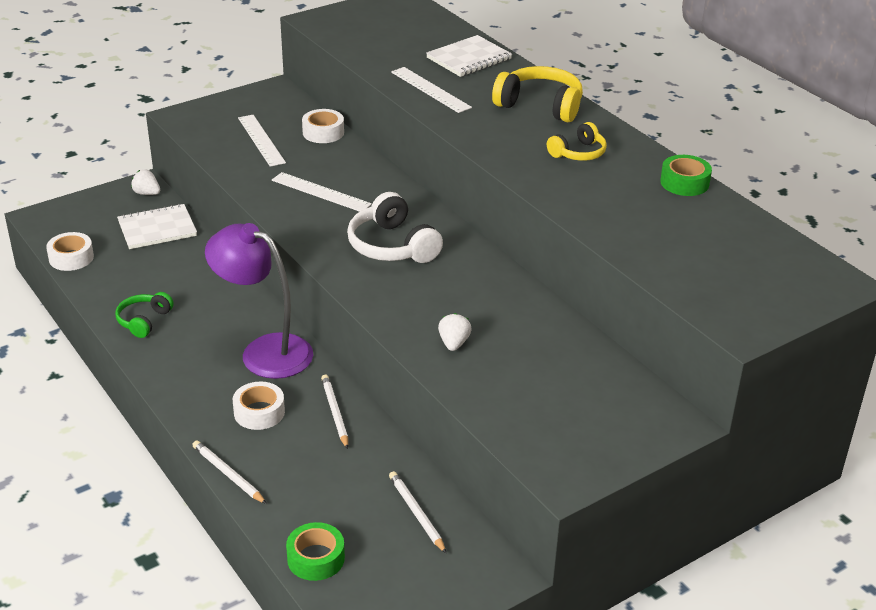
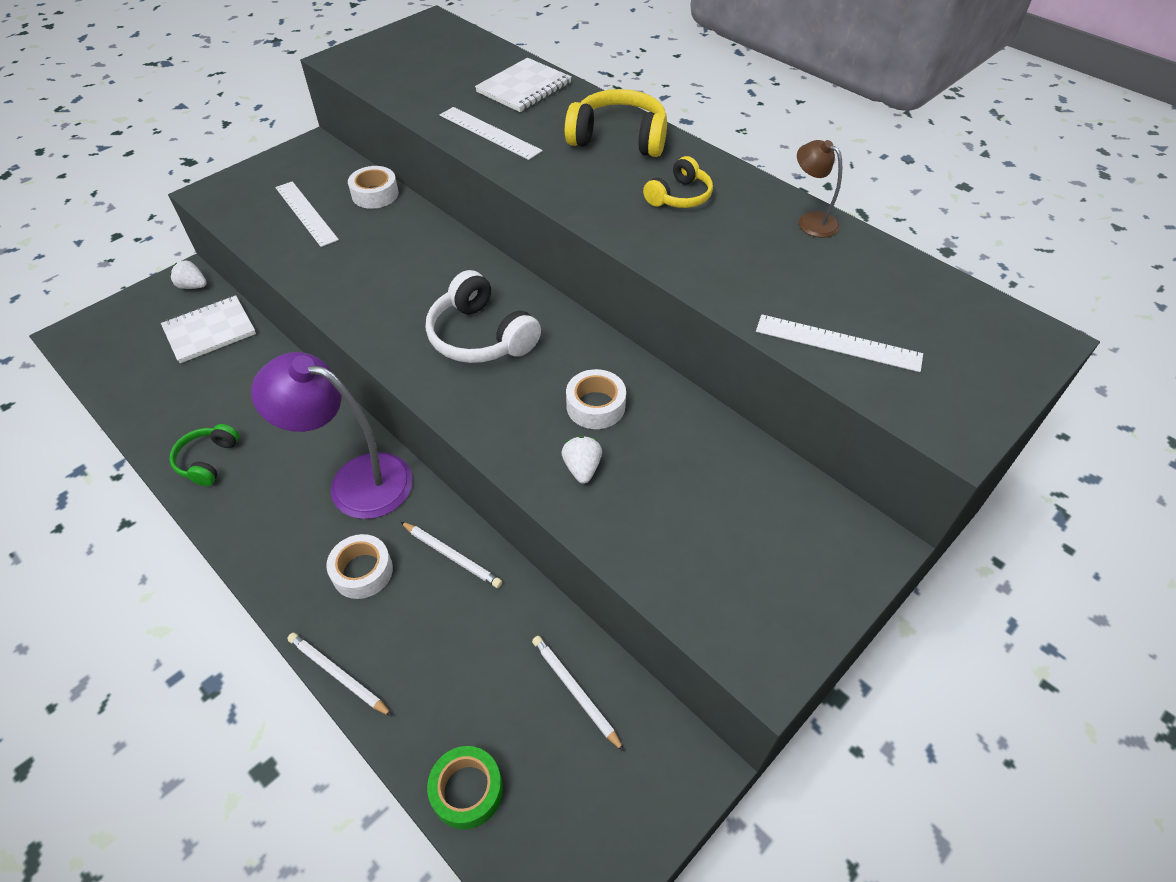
camera: 10 degrees left, 15 degrees up
(71, 258) = (113, 385): white tape -> white tape (595, 406)
(321, 192) = (385, 274): white ruler -> white ruler (838, 343)
(335, 413) = (452, 556): white pencil -> white pencil turned 150 degrees clockwise
(684, 183) = (811, 221): green tape -> brown lamp

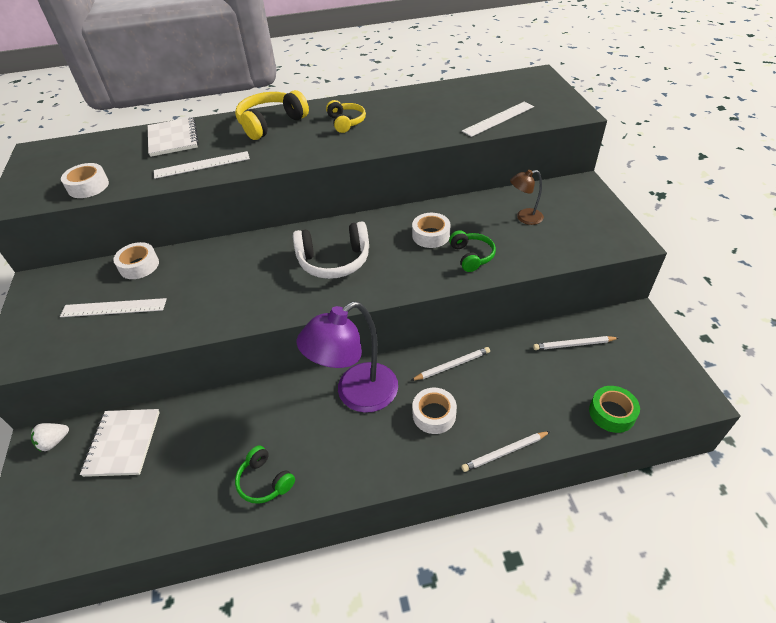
camera: 55 degrees left, 5 degrees down
(396, 84) = (88, 186): none -> white tape
(582, 468) = (471, 256): white strawberry -> green headphones
(811, 221) = (408, 95): brown lamp -> brown lamp (524, 218)

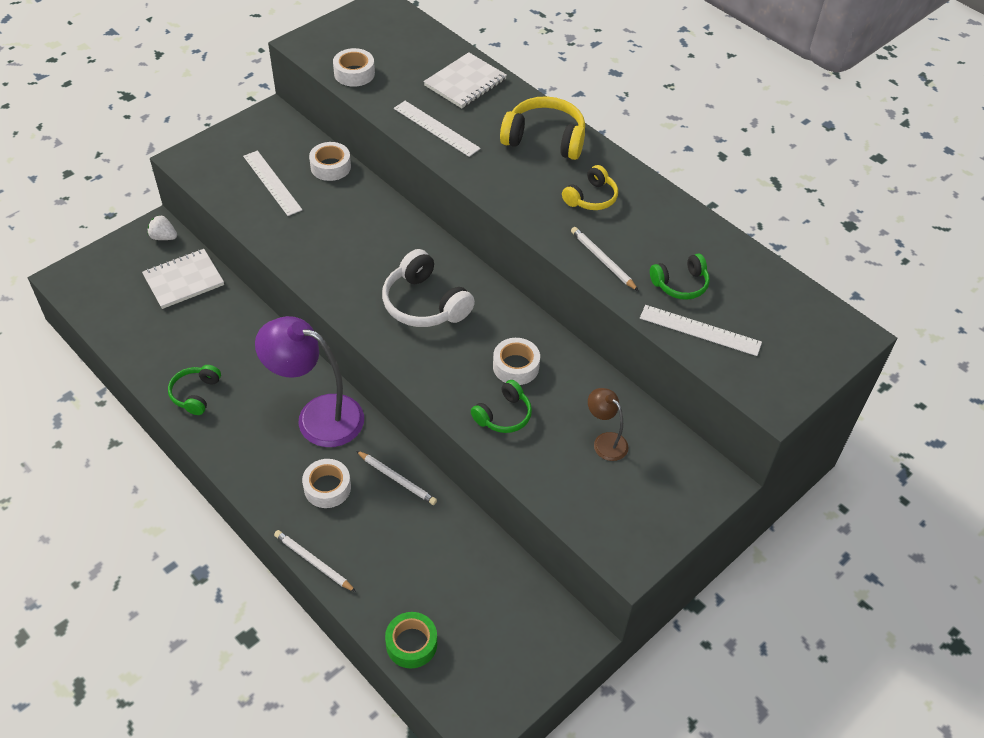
camera: 55 degrees right, 5 degrees up
(454, 114) = (680, 284): none -> green headphones
(573, 344) = (491, 582): white pencil -> white pencil (603, 260)

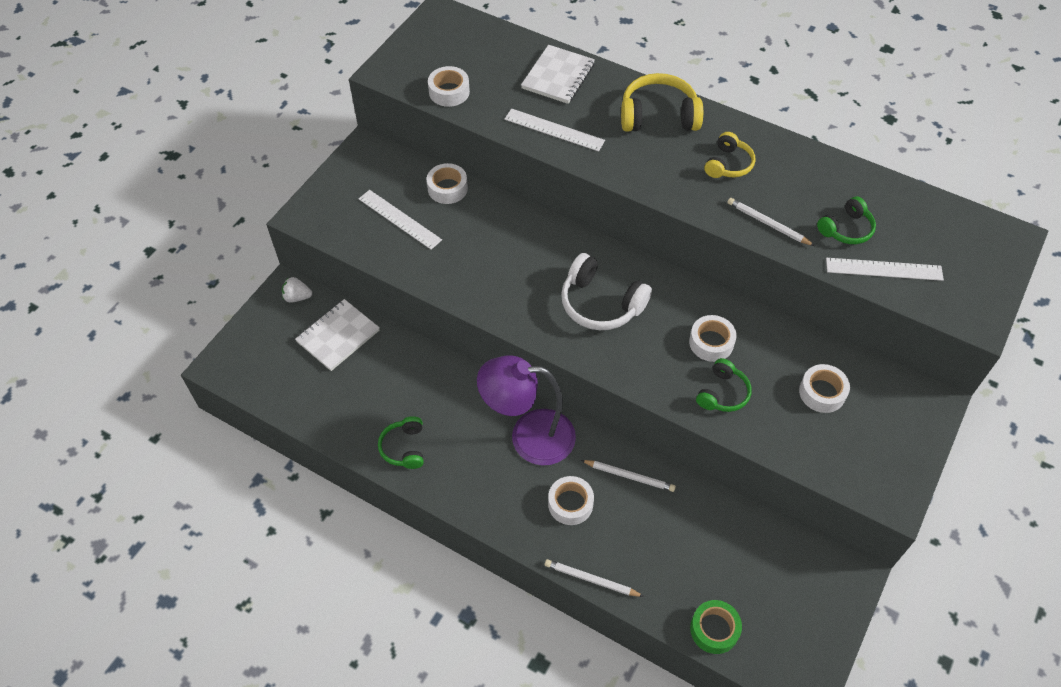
camera: 15 degrees left, 5 degrees up
(605, 441) = (822, 392): brown lamp -> white tape

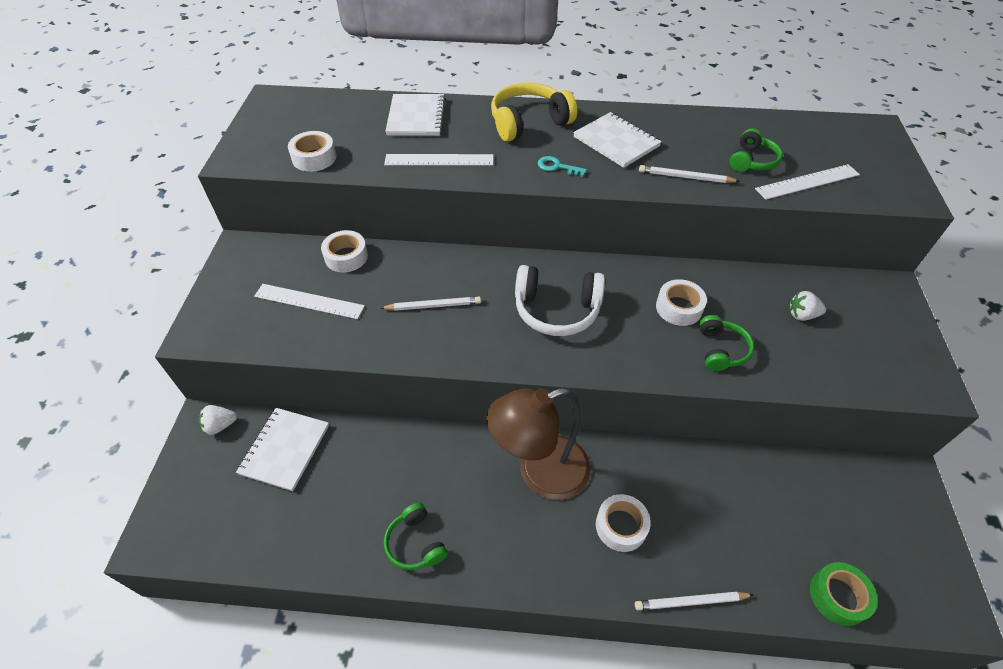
camera: 25 degrees left, 5 degrees down
(529, 436) = (540, 472): purple lamp -> brown lamp
(629, 476) = (659, 471): white pencil -> white pencil (433, 306)
(655, 172) = (557, 167): none -> turquoise key
(728, 164) = (616, 142): yellow headphones -> white notebook
(822, 392) = (802, 315): white tape -> white strawberry

